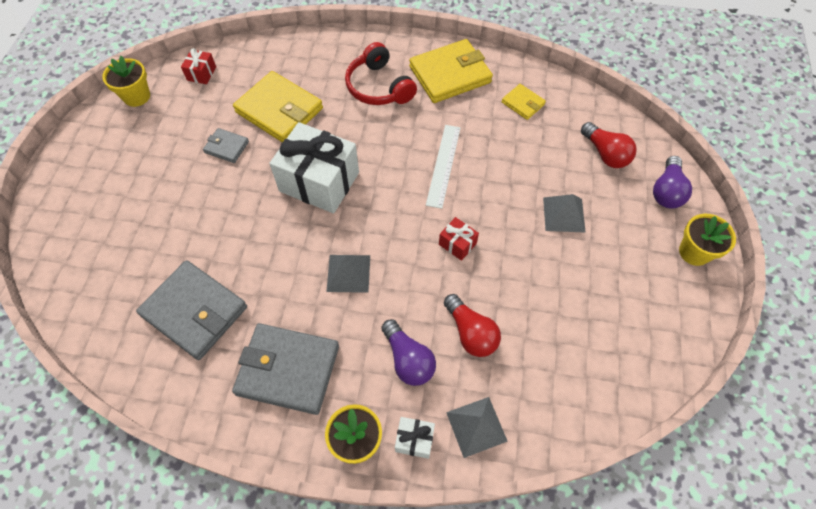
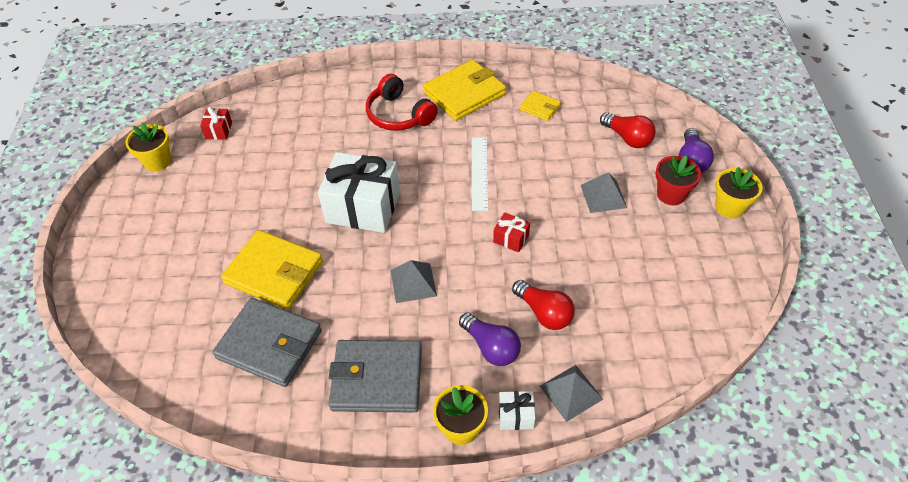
camera: 10 degrees left, 10 degrees down
(226, 147) = (262, 192): grey wallet -> none
(279, 110) = (306, 151): yellow wallet -> yellow wallet (274, 272)
(635, 226) = (671, 194): none -> red flower pot

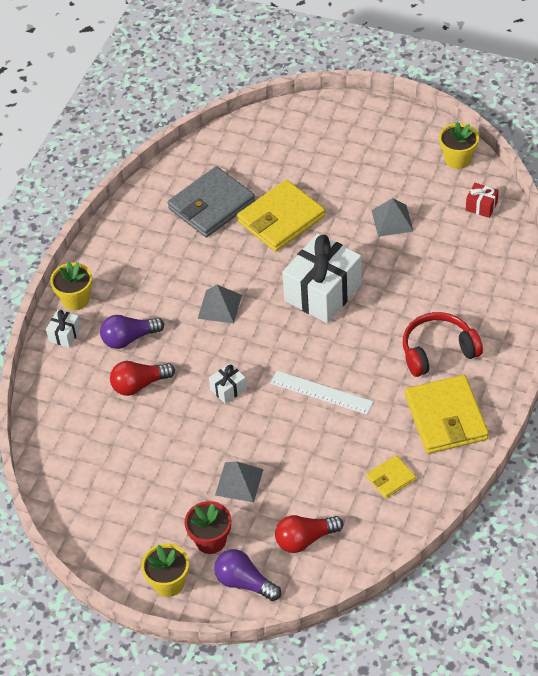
camera: 115 degrees right, 0 degrees up
(377, 379) = (144, 261): grey wallet -> none
(511, 238) = (228, 389): red gift -> white gift
(571, 392) = (61, 375): grey pyramid -> grey pyramid (392, 220)

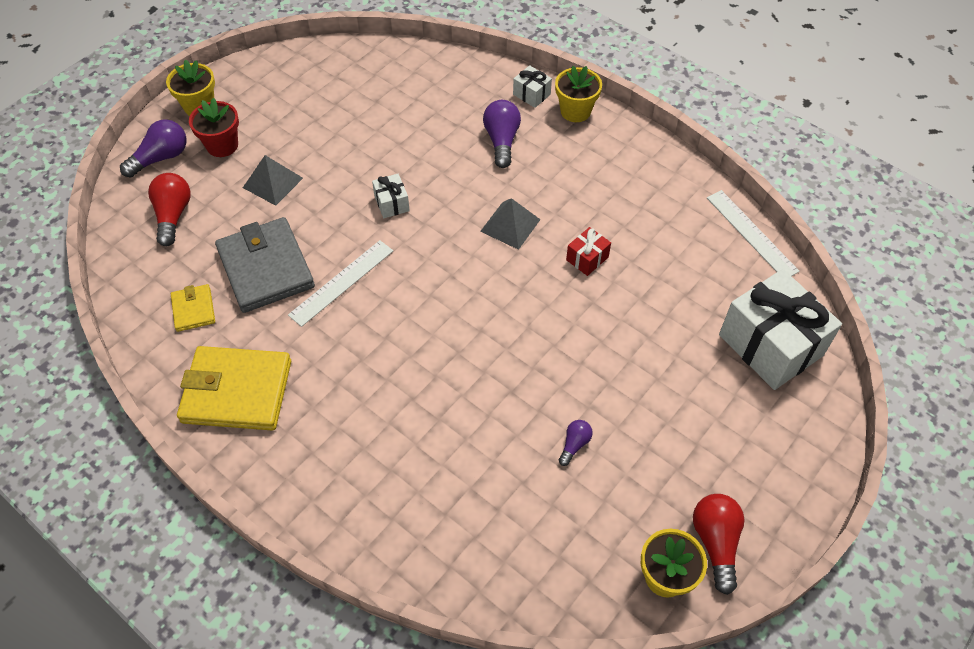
camera: 105 degrees right, 5 degrees up
(139, 385) = (437, 136): red light bulb -> red light bulb (715, 542)
(170, 168) = (751, 234): none -> white ruler
(211, 205) = (672, 257): grey wallet -> grey wallet (265, 268)
(281, 219) = (623, 321): yellow wallet -> none
(323, 292) = (485, 328): white gift -> white gift (770, 345)
(392, 220) = (574, 444): grey pyramid -> purple light bulb
(438, 351) = (336, 419): red headphones -> none
(481, 206) = (558, 571): red gift -> red gift (587, 258)

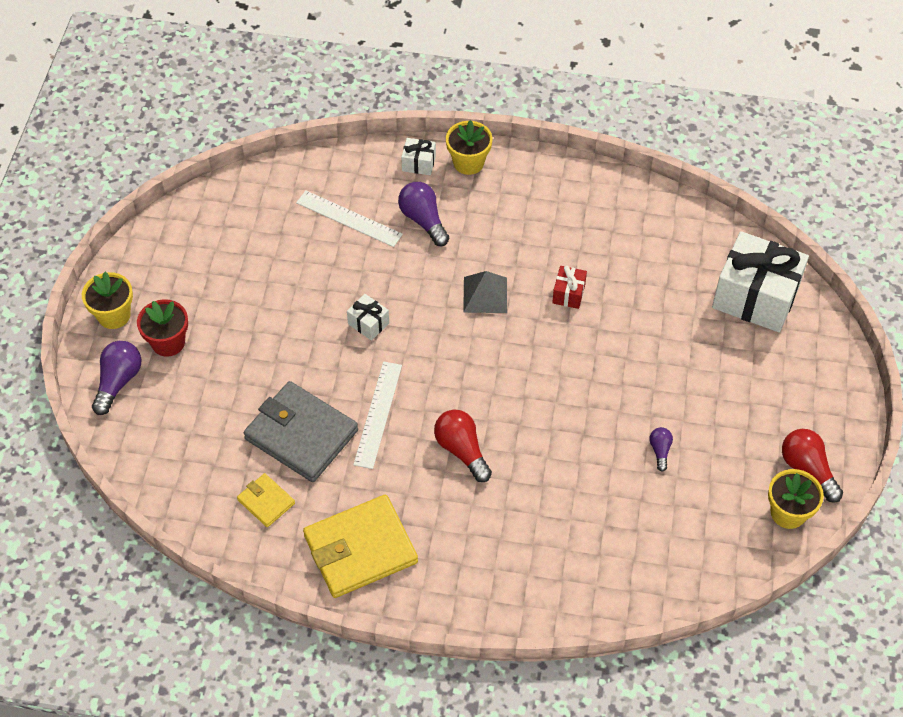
camera: 30 degrees left, 0 degrees up
(173, 215) = (176, 429): red light bulb -> red light bulb (462, 450)
(272, 182) = (245, 355): grey pyramid -> none
(751, 234) = (685, 209): white ruler -> white ruler (349, 219)

